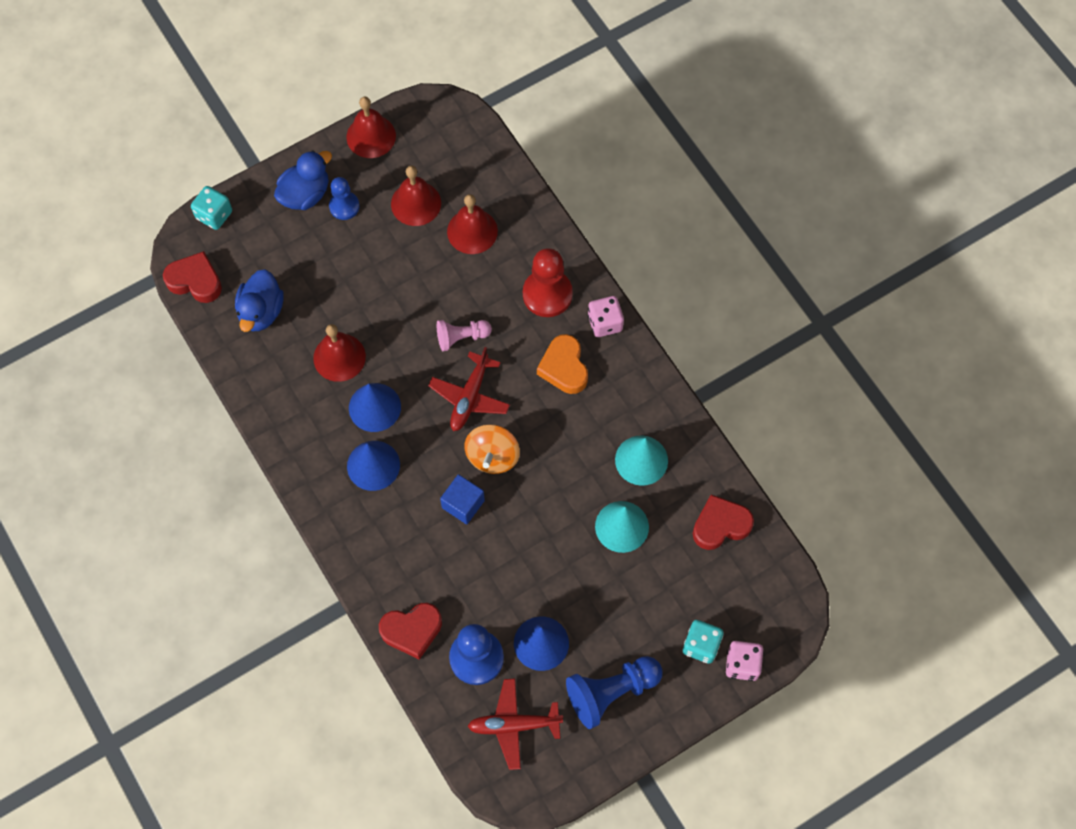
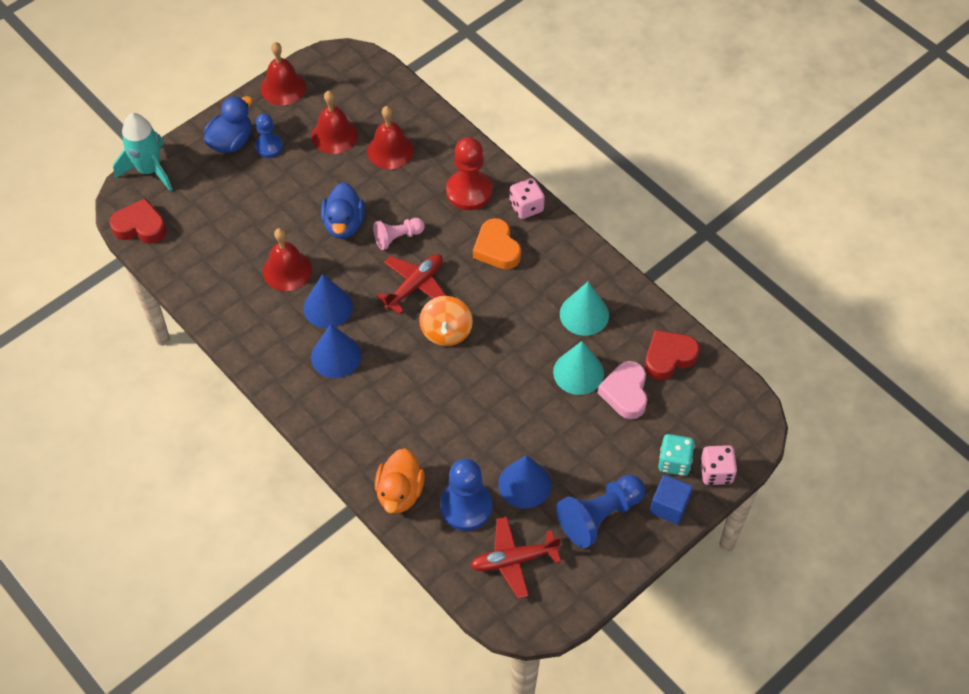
camera: 10 degrees left, 10 degrees down
(214, 215) = (149, 170): turquoise dice -> turquoise rocket
(261, 312) = (207, 243): blue duck -> blue duck (344, 224)
(412, 630) = (400, 492): red heart -> orange duck
(463, 504) = (427, 376): blue cube -> blue cube (669, 506)
(470, 397) = (415, 285): red plane -> red plane turned 150 degrees counterclockwise
(666, 558) = (625, 393): none -> pink heart

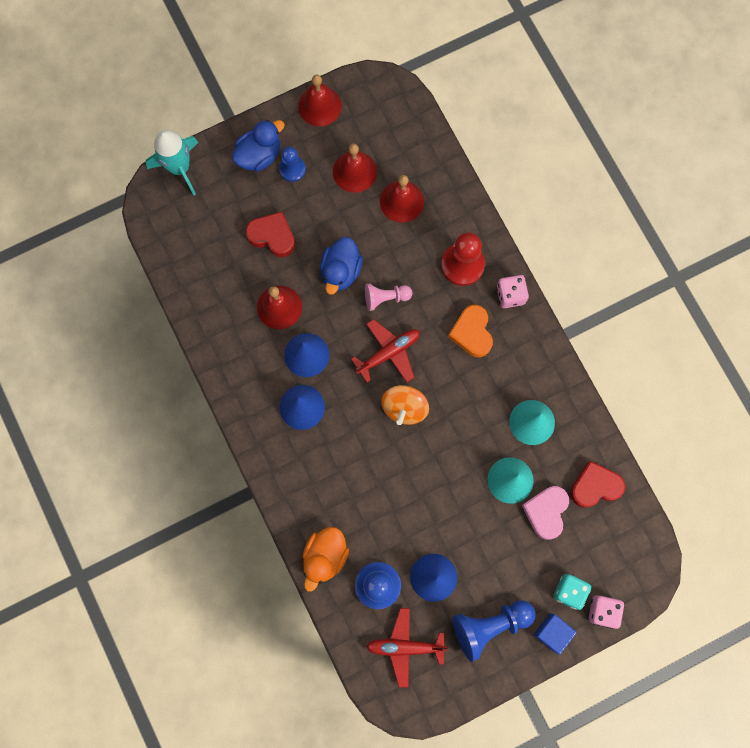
camera: 15 degrees right, 20 degrees up
(140, 226) = (160, 227): red heart -> red heart (272, 236)

